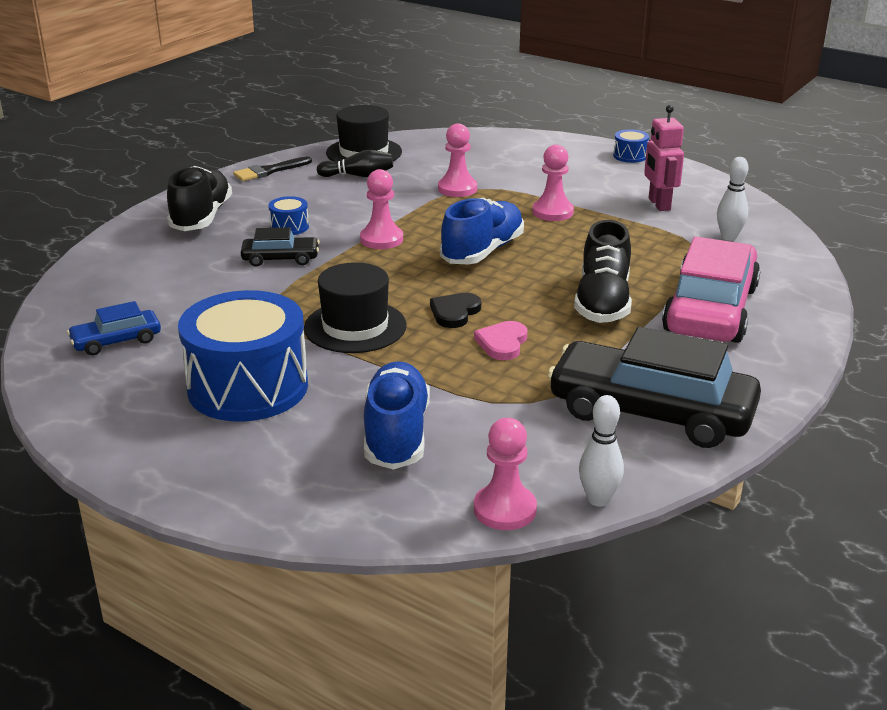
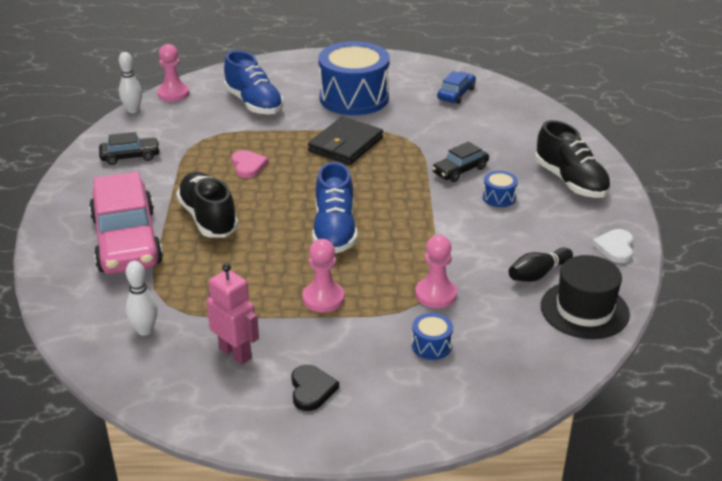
camera: 145 degrees right, 5 degrees up
(269, 171) = (615, 248): black brush -> white heart
(355, 327) = (345, 145): black hat -> black wallet
(381, 239) = (420, 212): pink pawn -> none
(455, 312) = (298, 175): black heart -> black heart (311, 389)
(630, 156) = (323, 435): blue drum -> blue drum (431, 345)
(651, 412) = (130, 156): black car -> black car, size x0.48

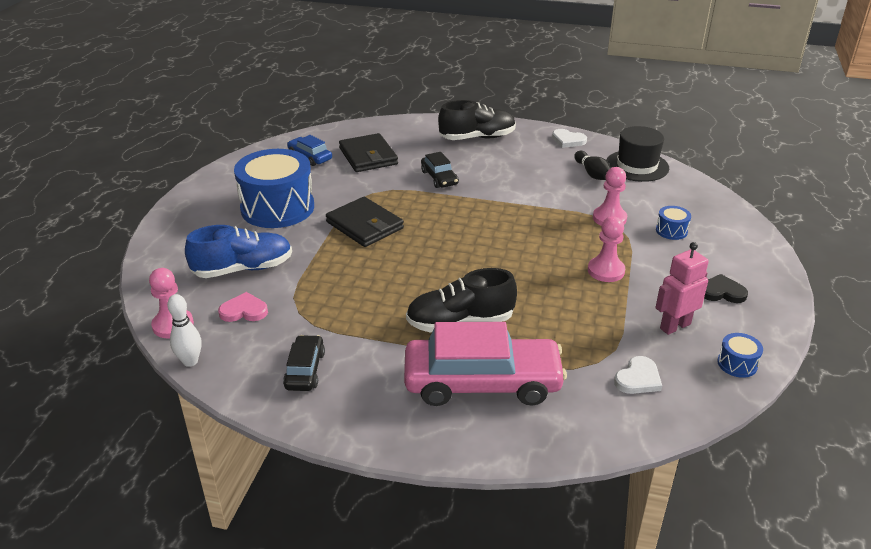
camera: 75 degrees left, 0 degrees up
(145, 330) = (638, 378): white bowling pin -> white heart
(248, 166) = (372, 287): pink heart -> pink heart (244, 311)
(334, 230) = (507, 251): blue shoe -> none
(478, 123) = (368, 156): none -> black wallet
(499, 197) = (487, 169): blue drum -> blue drum (737, 364)

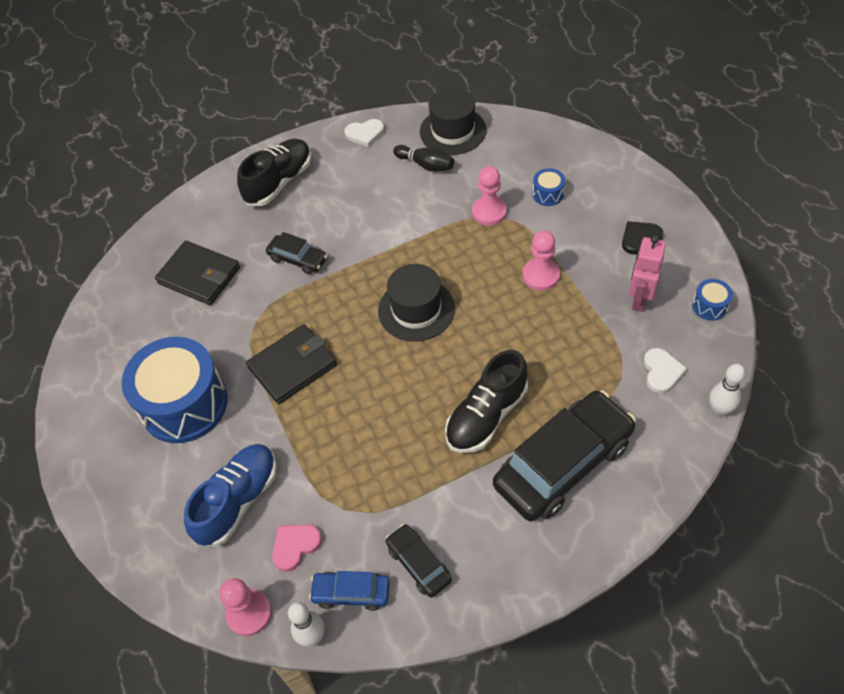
camera: 35 degrees left, 20 degrees up
(310, 157) = (140, 315): blue car -> blue car (351, 593)
(365, 225) = (292, 366): black wallet -> black wallet turned 45 degrees counterclockwise
(482, 383) = (563, 464): pink car -> black car
(485, 241) = (416, 309): none -> black hat
(661, 432) = (719, 410): none -> white bowling pin

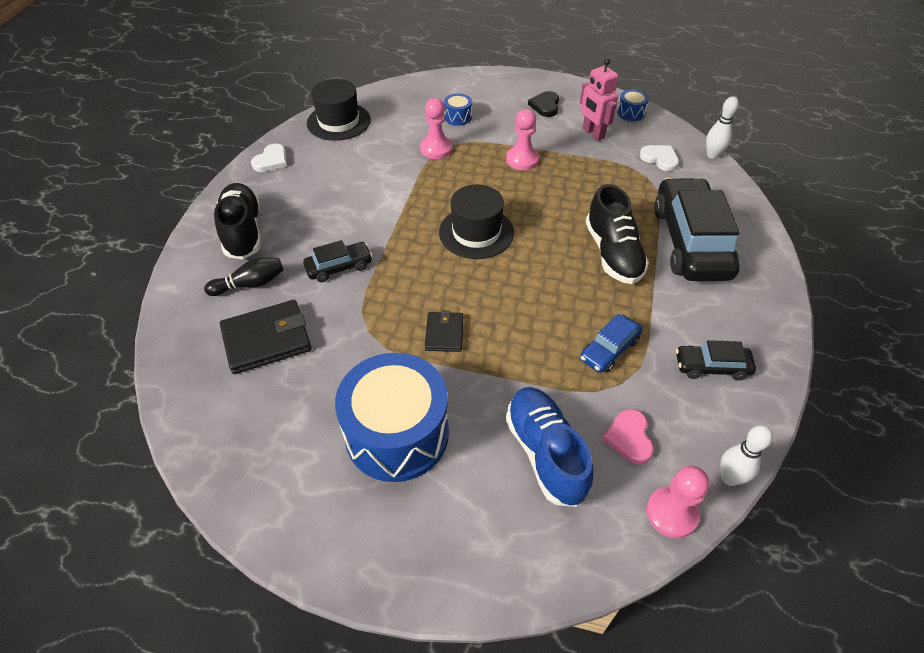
camera: 55 degrees left, 5 degrees down
(292, 366) = (444, 333): black wallet -> black wallet, size x0.58
(351, 593) = (706, 425): blue car -> blue car (609, 349)
(426, 165) = (349, 150): black bowling pin -> black bowling pin (250, 284)

